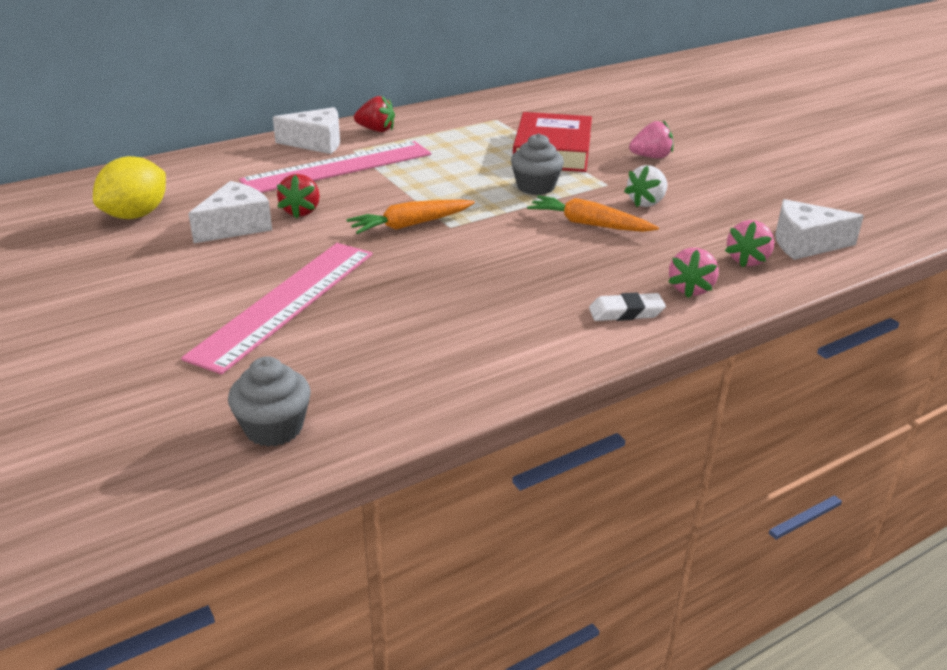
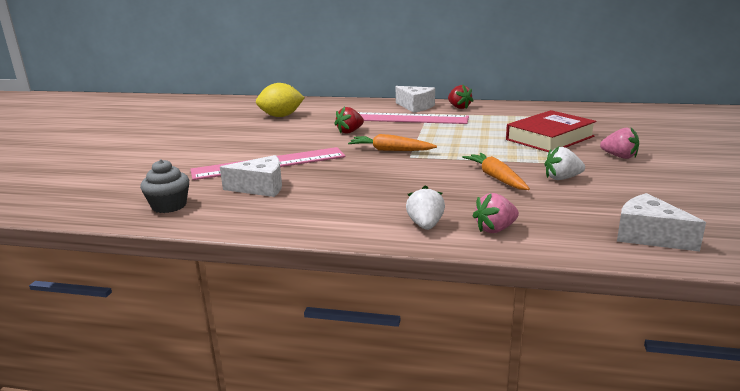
camera: 45 degrees right, 10 degrees down
(236, 226) = (310, 130): white cheese -> white cheese (261, 187)
(535, 187) = (500, 152): grey cupcake -> none
(626, 312) = (425, 225): white eraser -> white strawberry
(747, 260) = (574, 229): pink strawberry -> none

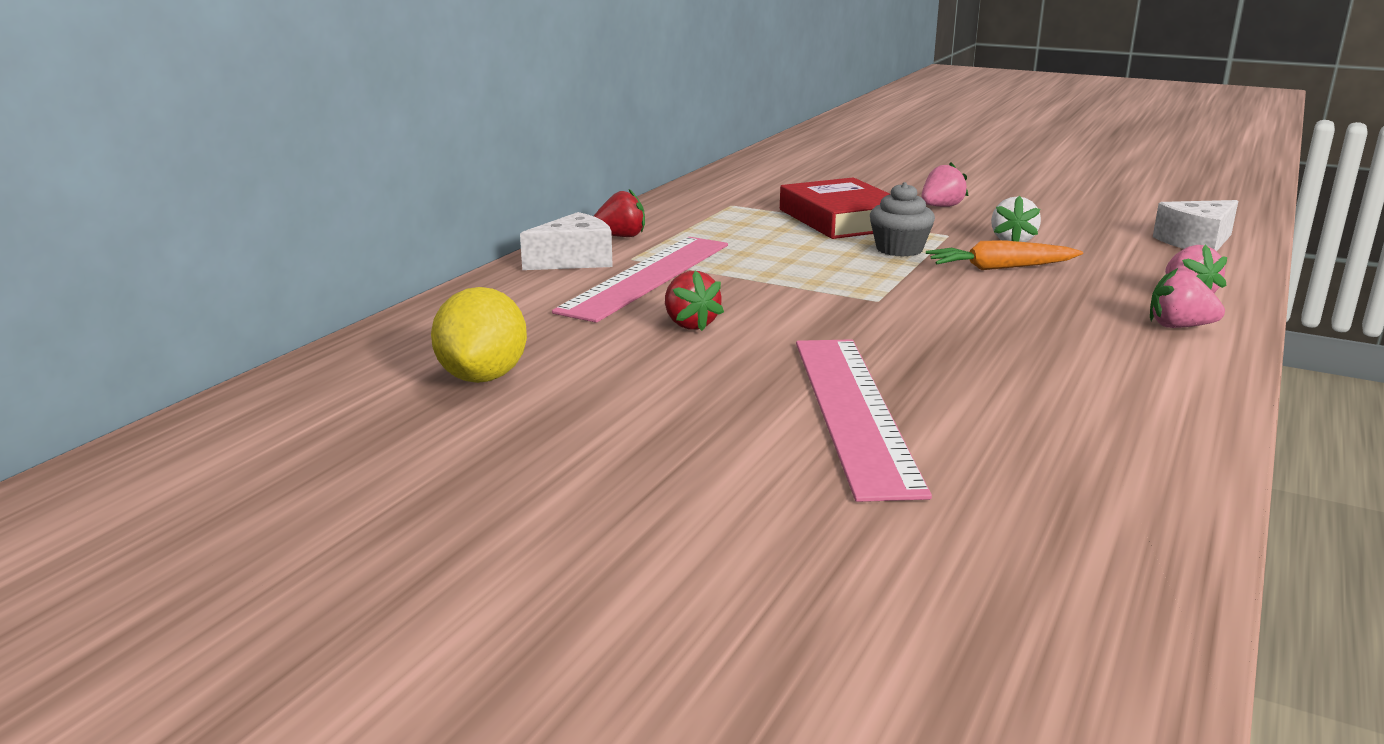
camera: 75 degrees left, 0 degrees up
(169, 206) = (1095, 529): grey cupcake -> grey cupcake (899, 249)
(261, 187) = (1000, 426): white cheese -> none
(391, 150) = (835, 308): orange carrot -> none
(425, 225) = (1179, 326): white strawberry -> pink strawberry

